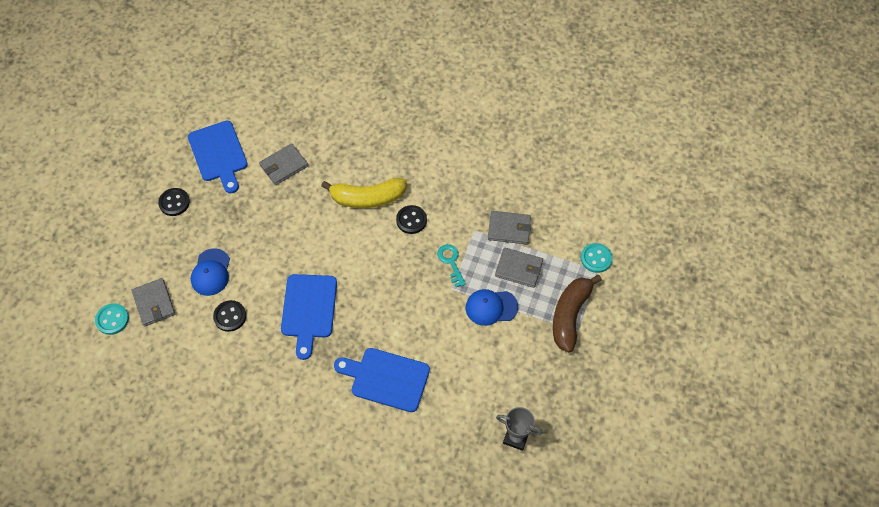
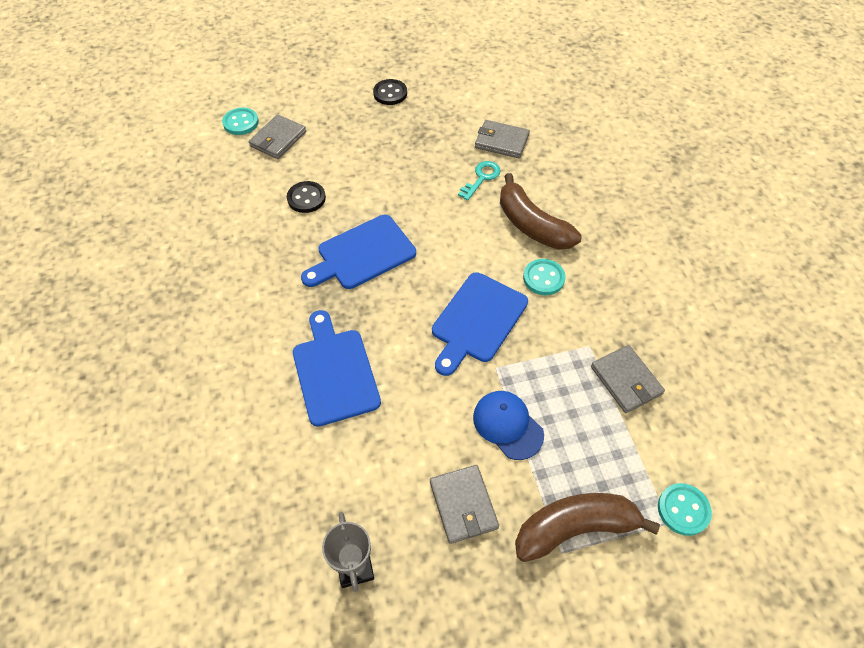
camera: 55 degrees right, 5 degrees down
(211, 272) = (341, 158): blue cap -> none
(219, 154) = (467, 92): blue cutting board -> blue cutting board (477, 321)
(367, 198) = (531, 225): yellow banana -> brown banana
(411, 220) = (543, 278): black button -> turquoise button
(451, 262) = (528, 347): turquoise key -> turquoise key (481, 178)
(519, 269) = (584, 424): grey wallet -> grey wallet (463, 505)

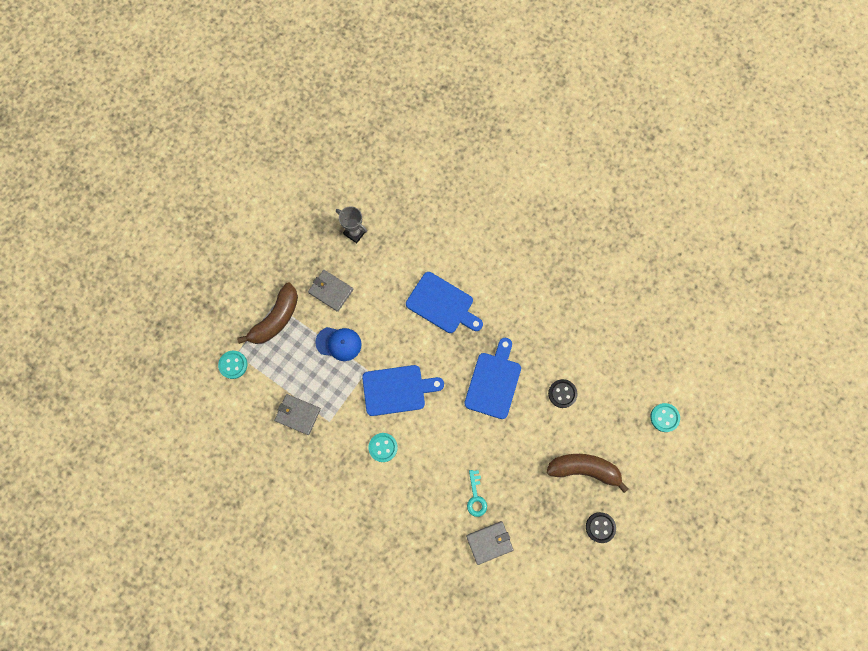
camera: 140 degrees right, 20 degrees up
(278, 139) = (627, 424): grey wallet -> none
(477, 321) = (397, 389): blue cutting board -> blue cutting board turned 90 degrees clockwise
(531, 225) = (417, 482): brown banana -> brown banana (584, 469)

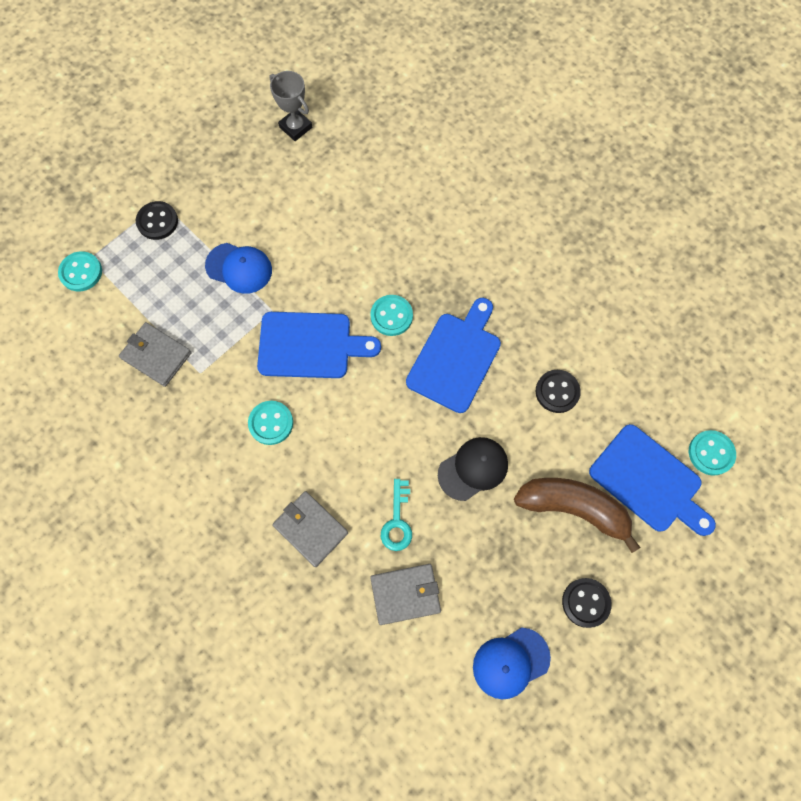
camera: 10 degrees right, 5 degrees down
(276, 319) = (157, 221): brown banana -> black button
(331, 291) = (244, 197): grey wallet -> grey wallet (310, 529)
(442, 304) = (400, 239): blue cutting board -> blue cutting board (649, 481)
(446, 360) = (391, 316): none -> turquoise button
(517, 454) = (473, 469): none -> black cap
(560, 572) = (510, 662): none -> blue cap

